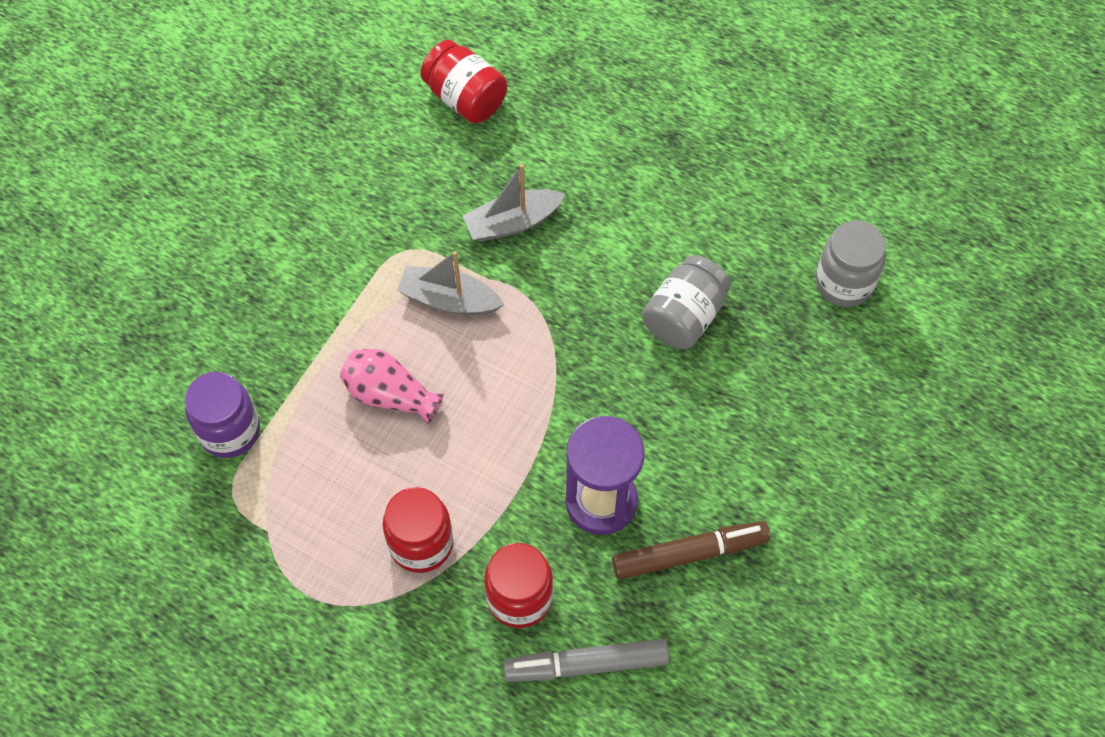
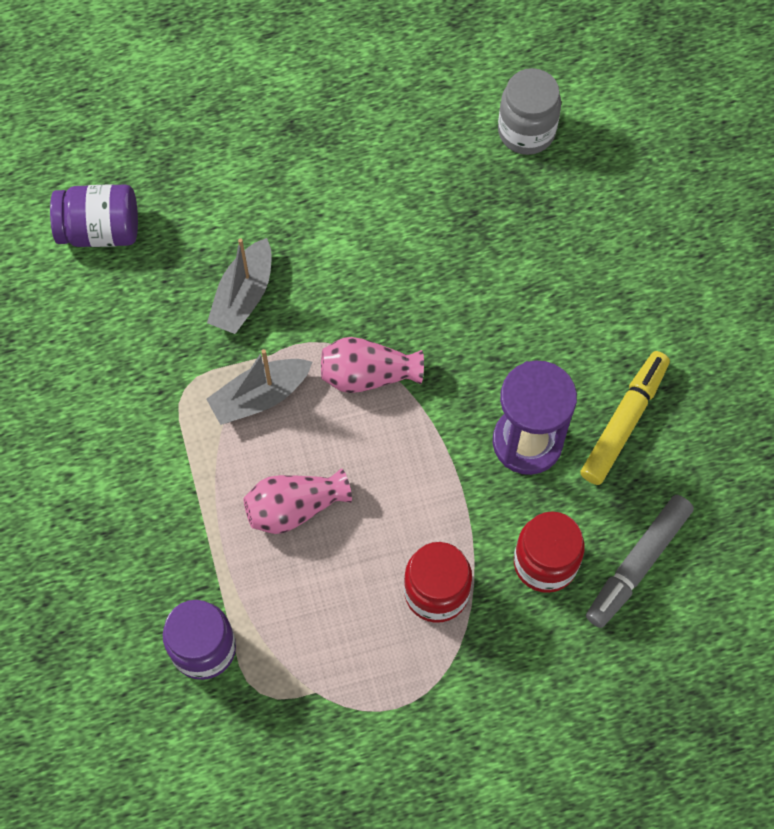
camera: 45 degrees left, 5 degrees up
(465, 98) = (100, 230): red jar -> purple jar
(538, 351) = (368, 375): none -> pink vase
(684, 317) = (443, 255): grey jar -> none
(689, 554) = (624, 422): brown marker -> yellow marker

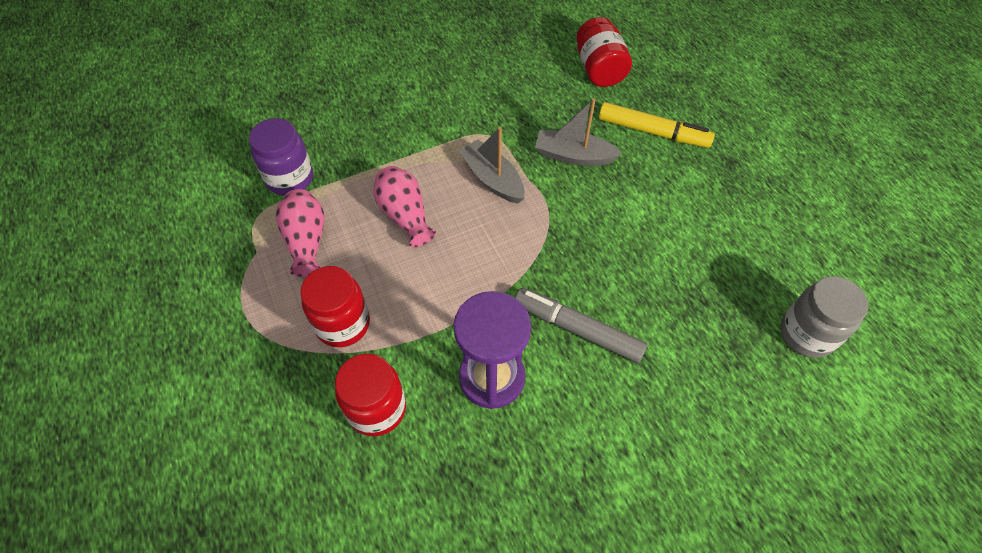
camera: 80 degrees right, 10 degrees down
(100, 230) = (599, 69): purple jar -> red jar
(368, 375) = (527, 246): pink vase -> pink vase (306, 241)
(624, 422) = (530, 464): yellow marker -> yellow marker (653, 132)
(637, 564) = (383, 496): grey marker -> grey marker (578, 329)

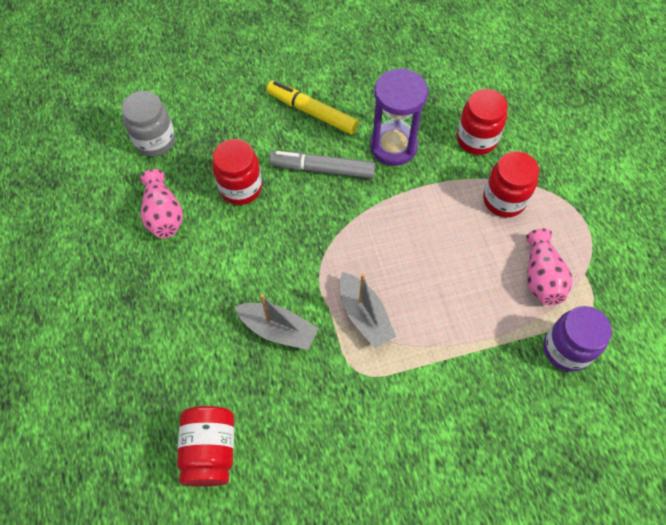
camera: 170 degrees left, 5 degrees up
(405, 215) = (451, 289): pink vase -> pink vase (163, 214)
(578, 329) = (322, 169): grey marker -> grey marker turned 150 degrees clockwise
(653, 132) = (187, 346): yellow marker -> yellow marker (312, 112)
(669, 289) = (240, 188): none -> red jar

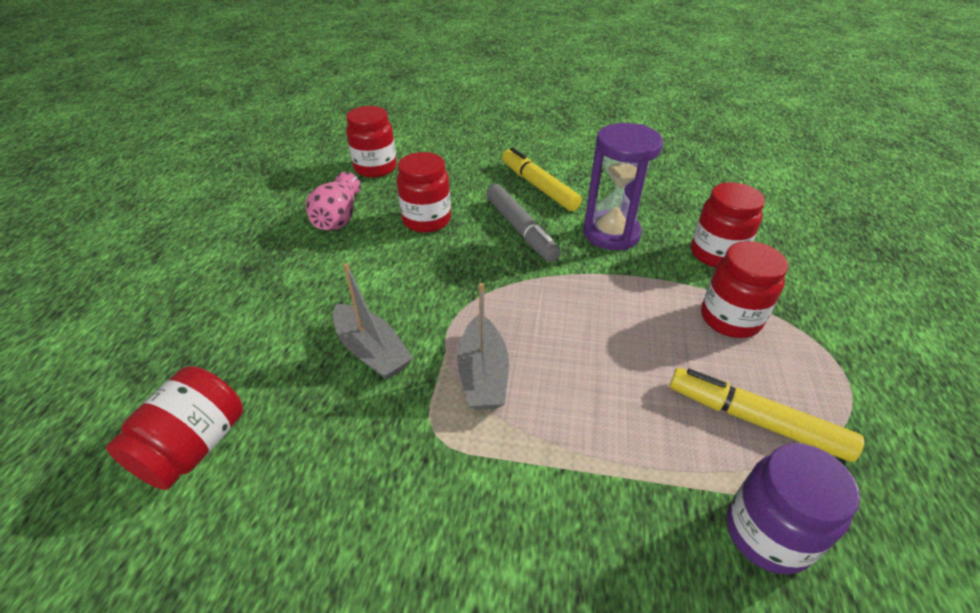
camera: 25 degrees right, 20 degrees down
(155, 141) = (375, 168): grey jar -> red jar
(322, 169) = (521, 229): grey marker -> grey marker turned 150 degrees counterclockwise
(541, 277) = (755, 420): pink vase -> yellow marker

